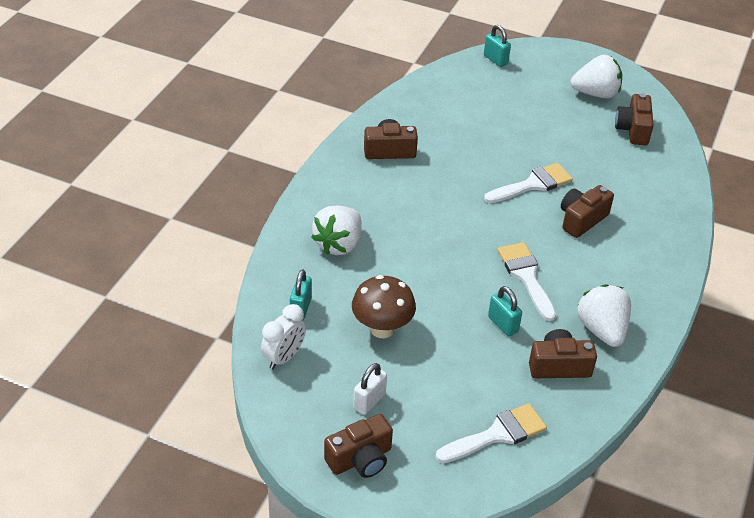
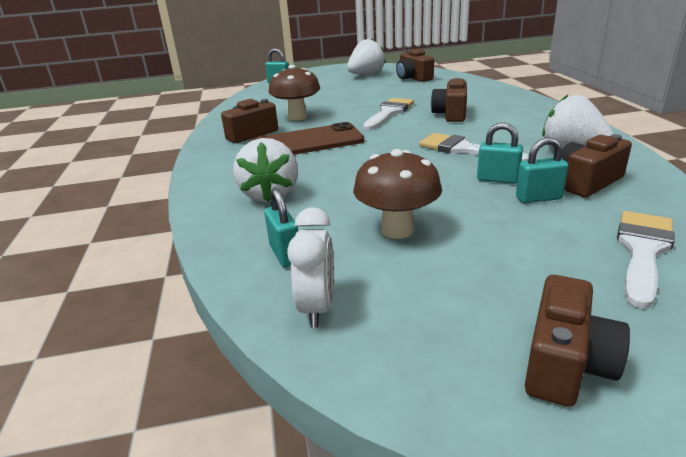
camera: 30 degrees left, 15 degrees down
(369, 401) = (478, 295): white padlock -> none
(422, 191) = (308, 142): none -> brown phone
(450, 143) = (297, 117): none -> brown mushroom
(503, 358) = (538, 198): none -> turquoise padlock

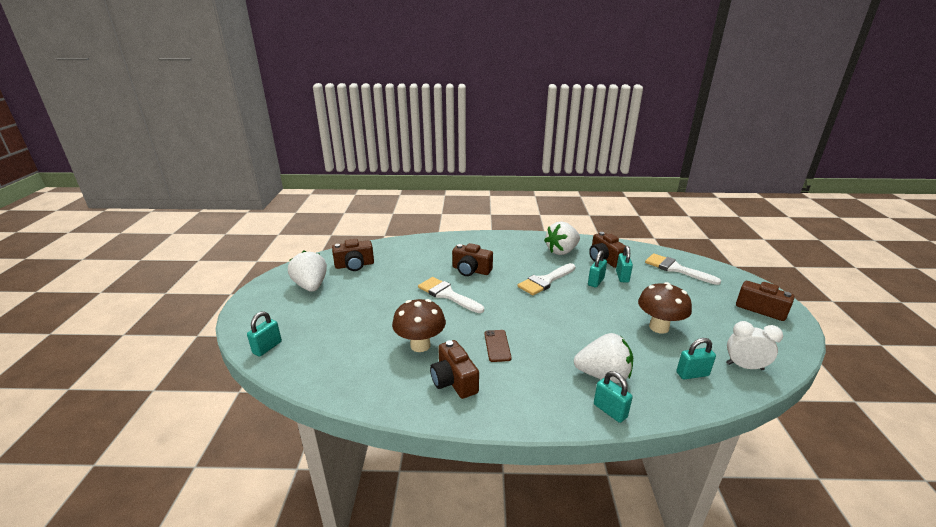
camera: 80 degrees left, 0 degrees up
(210, 200) = (610, 411): none -> turquoise padlock
(308, 142) = (497, 346): brown phone -> brown phone, size x0.48

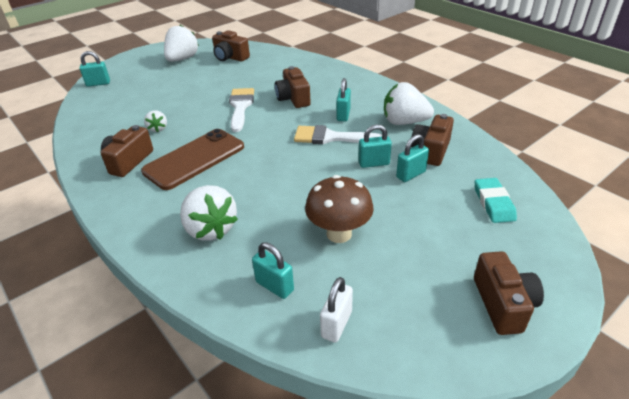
camera: 50 degrees right, 10 degrees up
(420, 345) = (158, 129): brown mushroom -> white strawberry
(497, 346) = (194, 159): brown phone -> brown phone, size x2.08
(610, 411) = (160, 252): turquoise padlock -> turquoise padlock (343, 115)
(676, 269) = (493, 203): white brush -> turquoise eraser
(744, 366) = (336, 324): white clock -> white padlock

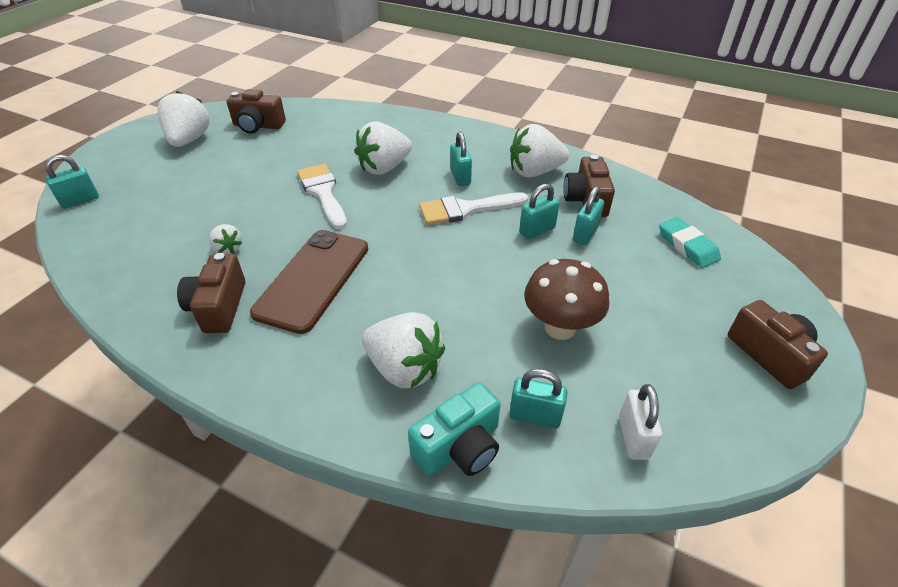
camera: 25 degrees left, 5 degrees up
(209, 288) = (459, 447): none -> turquoise camera
(293, 98) = (384, 168): brown camera -> white strawberry

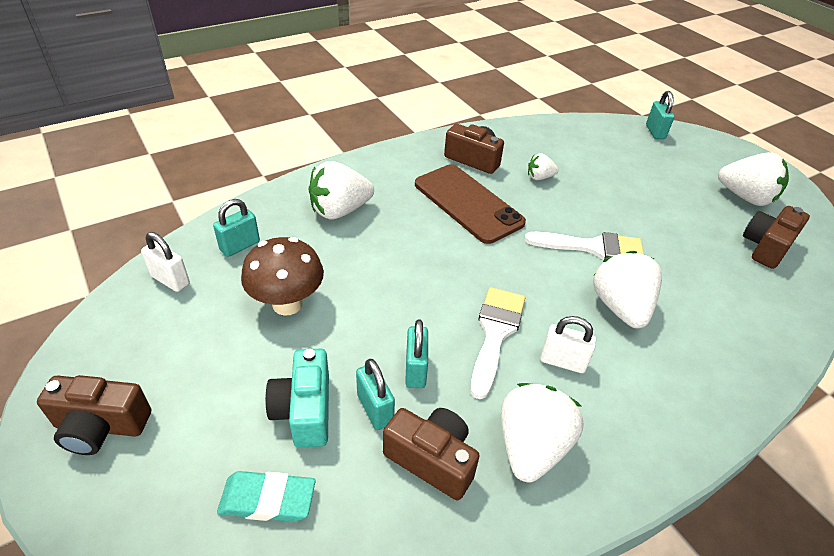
camera: 120 degrees right, 0 degrees up
(459, 447) = (261, 207): turquoise camera -> turquoise camera (304, 410)
(460, 177) = (562, 361): turquoise padlock -> white padlock

